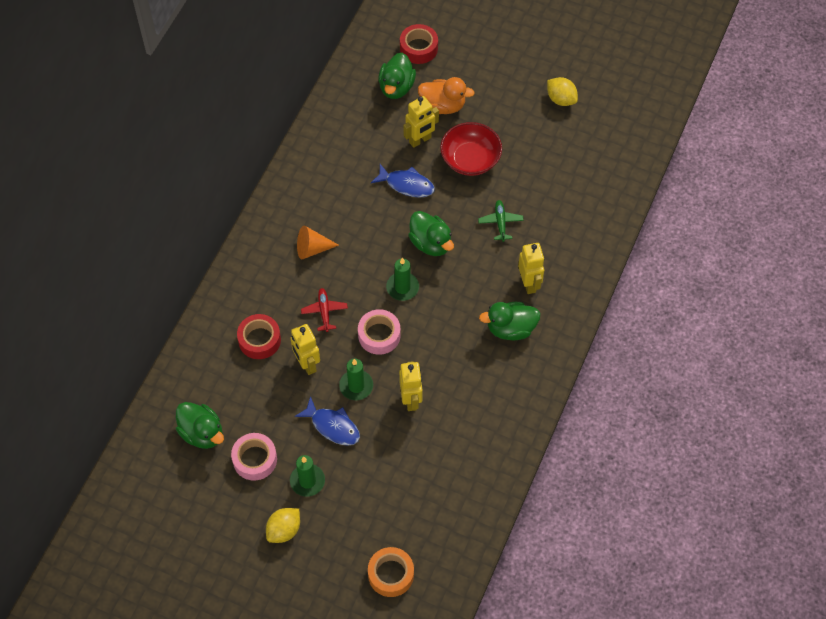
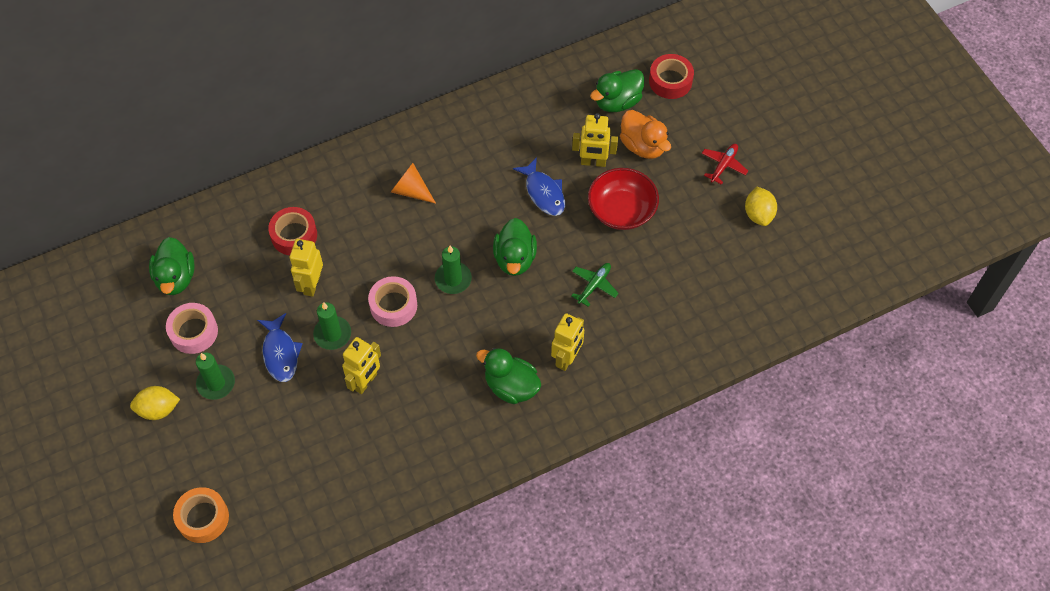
camera: 40 degrees right, 0 degrees up
(324, 311) = (369, 251): red plane -> red plane (723, 165)

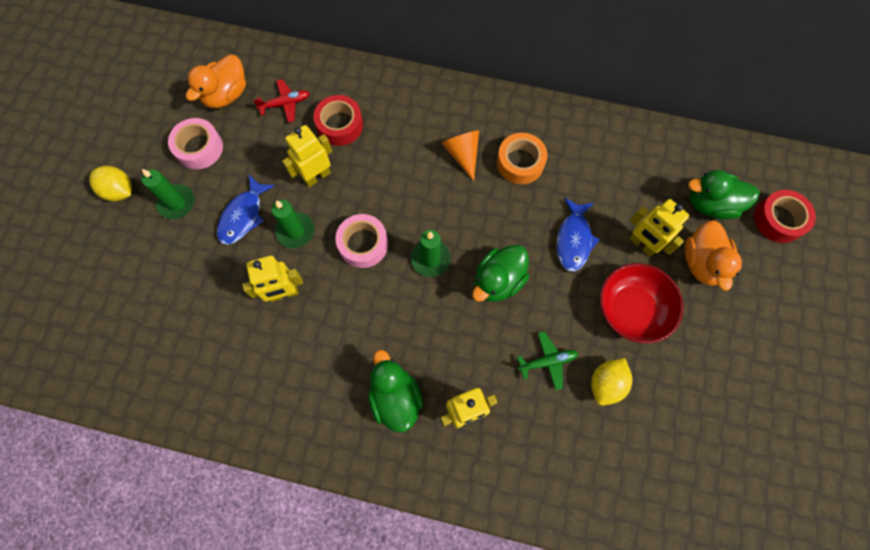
camera: 40 degrees right, 10 degrees up
(176, 278) = (226, 95): green duck -> orange duck
(203, 518) = (67, 308): orange tape -> orange tape (520, 163)
(723, 165) = (767, 339): red plane -> red plane (285, 103)
(758, 214) = (765, 415): yellow lemon -> yellow lemon (606, 384)

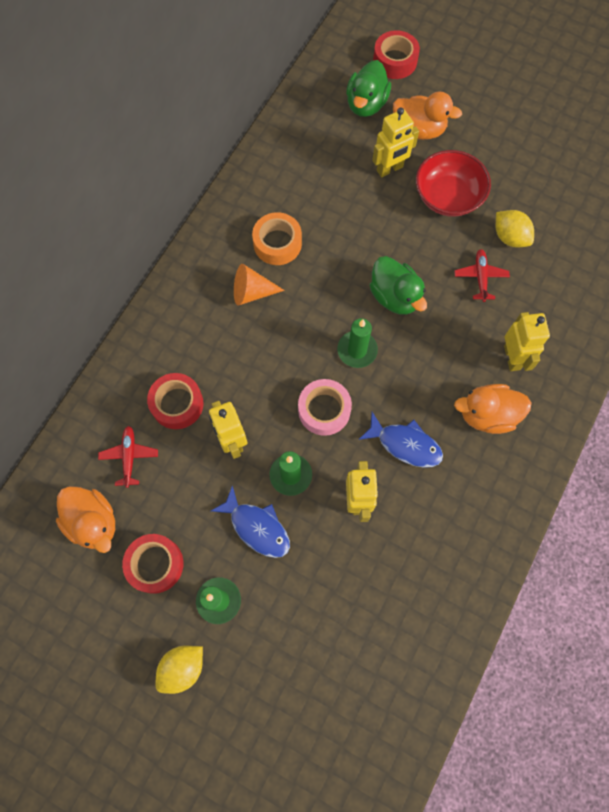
camera: 75 degrees left, 0 degrees up
(199, 148) = (155, 564): pink tape -> red tape
(395, 397) = (487, 415): green duck -> orange duck
(547, 361) = (480, 277): green plane -> red plane
(573, 239) = (370, 222): blue fish -> blue fish (405, 444)

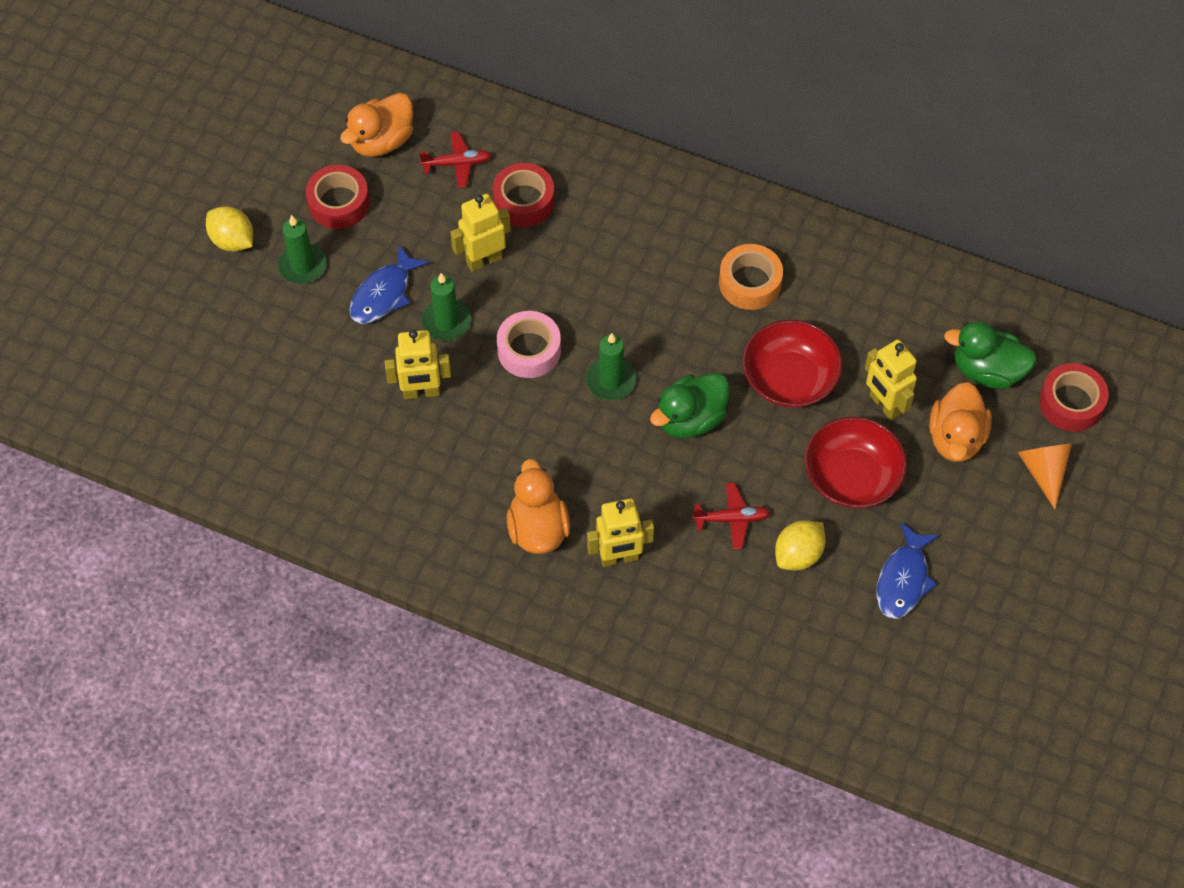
camera: 85 degrees right, 10 degrees down
(252, 292) = (677, 261): orange cone -> orange cone (1043, 471)
(364, 226) = (789, 379): none -> red bowl
(405, 444) = (492, 438): blue fish -> blue fish (903, 579)

